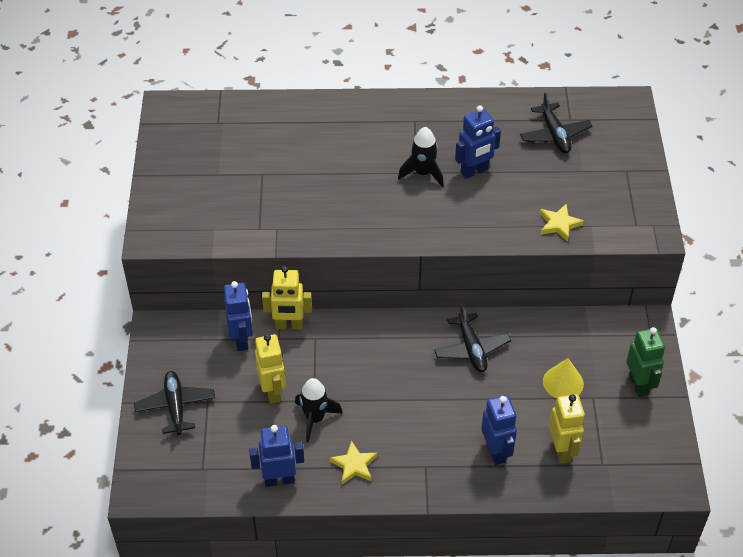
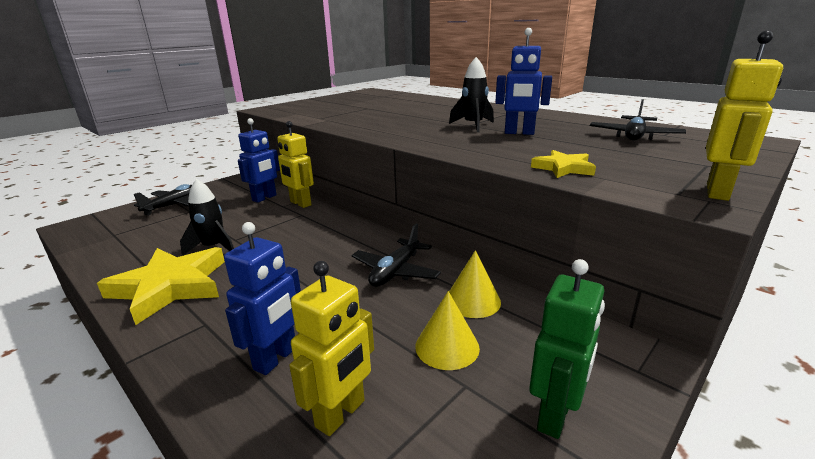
camera: 45 degrees right, 25 degrees down
(273, 391) = (226, 223): yellow robot -> yellow robot (718, 192)
(279, 479) = (122, 264): blue robot -> none
(354, 465) = (170, 287): yellow star -> yellow star, size x2.01
(541, 341) = (472, 300): none -> yellow cone

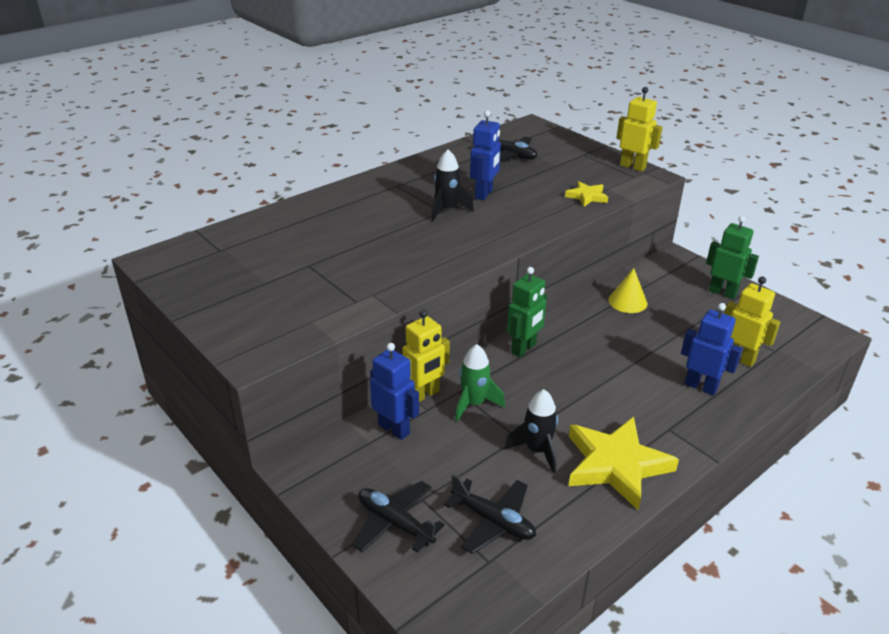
camera: 85 degrees left, 10 degrees up
(284, 221) = (474, 404): none -> green rocket
(361, 237) = (524, 348): none -> green robot
(395, 271) = (588, 331): black plane -> black plane (493, 521)
(447, 346) = (677, 317): yellow cone -> none

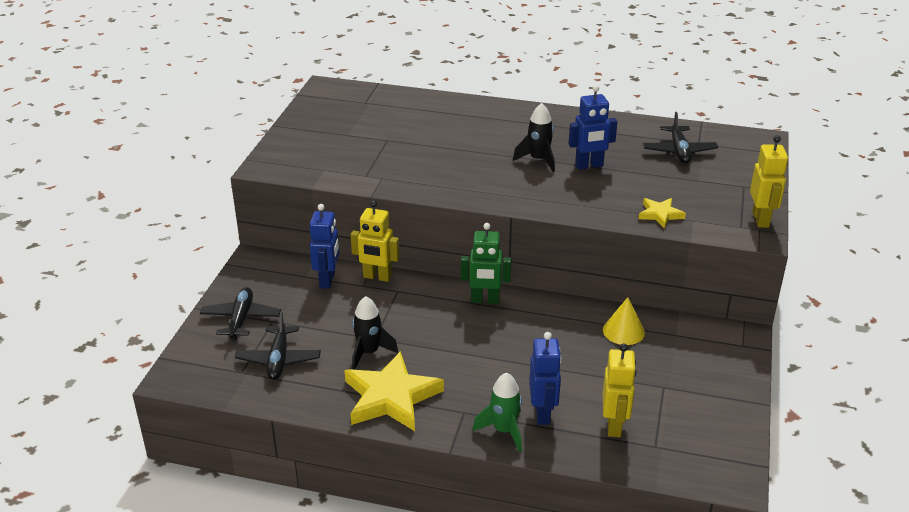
camera: 55 degrees right, 0 degrees up
(474, 404) = (390, 303): green rocket -> green rocket (504, 430)
(722, 292) = (717, 385): green robot -> none

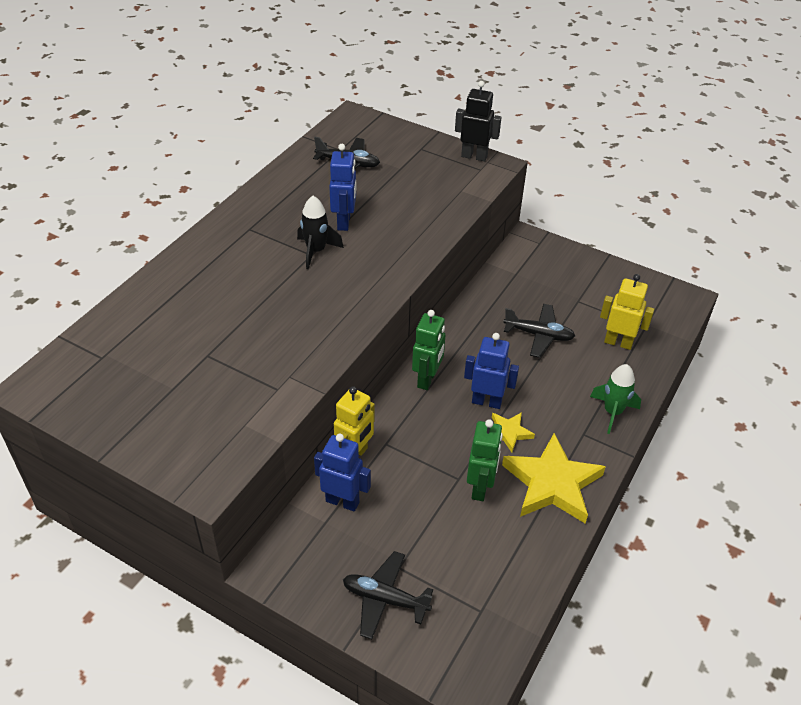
camera: 75 degrees left, 10 degrees up
(279, 359) = (469, 571): black plane -> black plane (538, 335)
(369, 352) = (480, 488): black rocket -> green robot
(543, 413) = (596, 381): blue robot -> blue robot (486, 402)
(623, 331) = (502, 302): yellow cone -> none
(660, 214) = (445, 205): yellow star -> yellow star (508, 432)
(761, 219) = (474, 156): yellow robot -> black robot

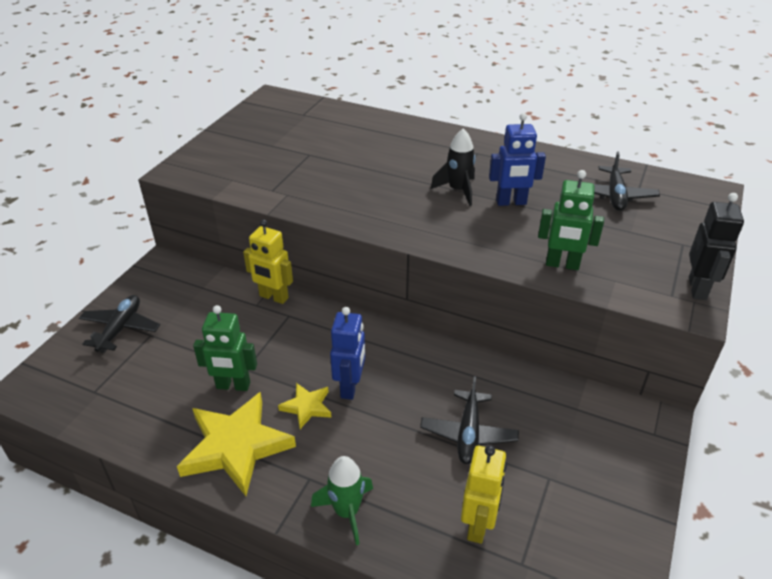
camera: 85 degrees right, 5 degrees down
(342, 501) = (223, 295): blue robot -> none
(427, 379) = (375, 338): green robot -> green robot (562, 264)

